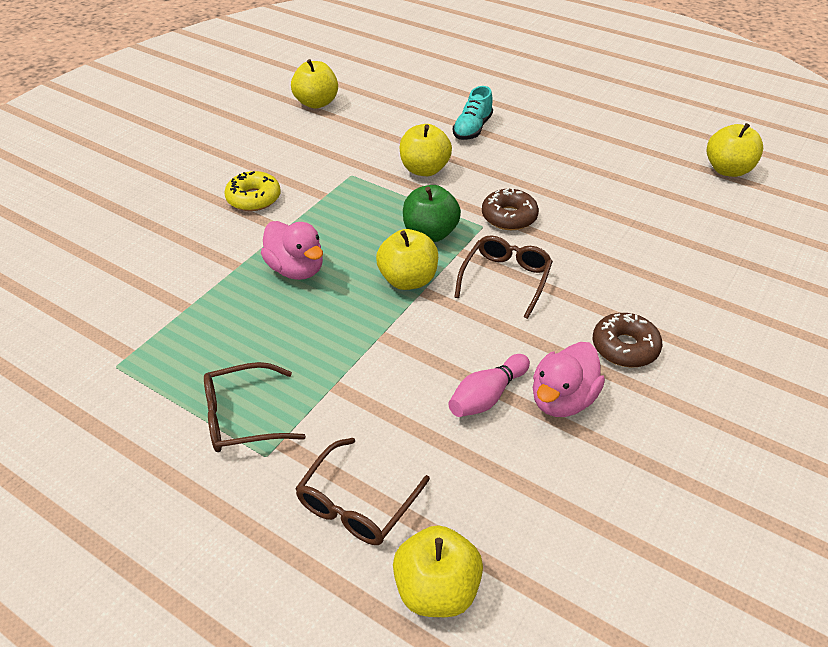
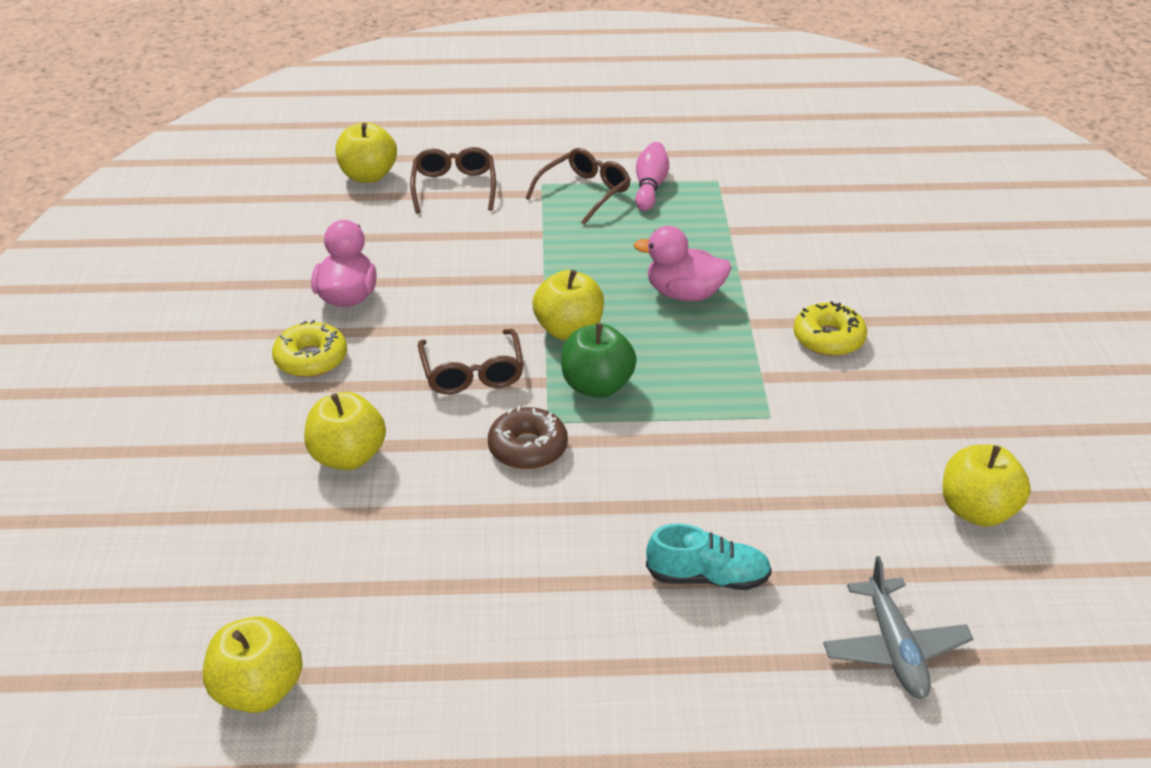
camera: 145 degrees right, 5 degrees down
(423, 83) = (894, 648): none -> grey plane
(424, 169) = (694, 467): yellow apple -> yellow apple (348, 457)
(472, 129) = (707, 577): turquoise shoe -> turquoise shoe turned 105 degrees clockwise
(487, 396) = (413, 274): pink bowling pin -> pink bowling pin (650, 187)
(624, 347) = (311, 359): brown donut -> yellow donut

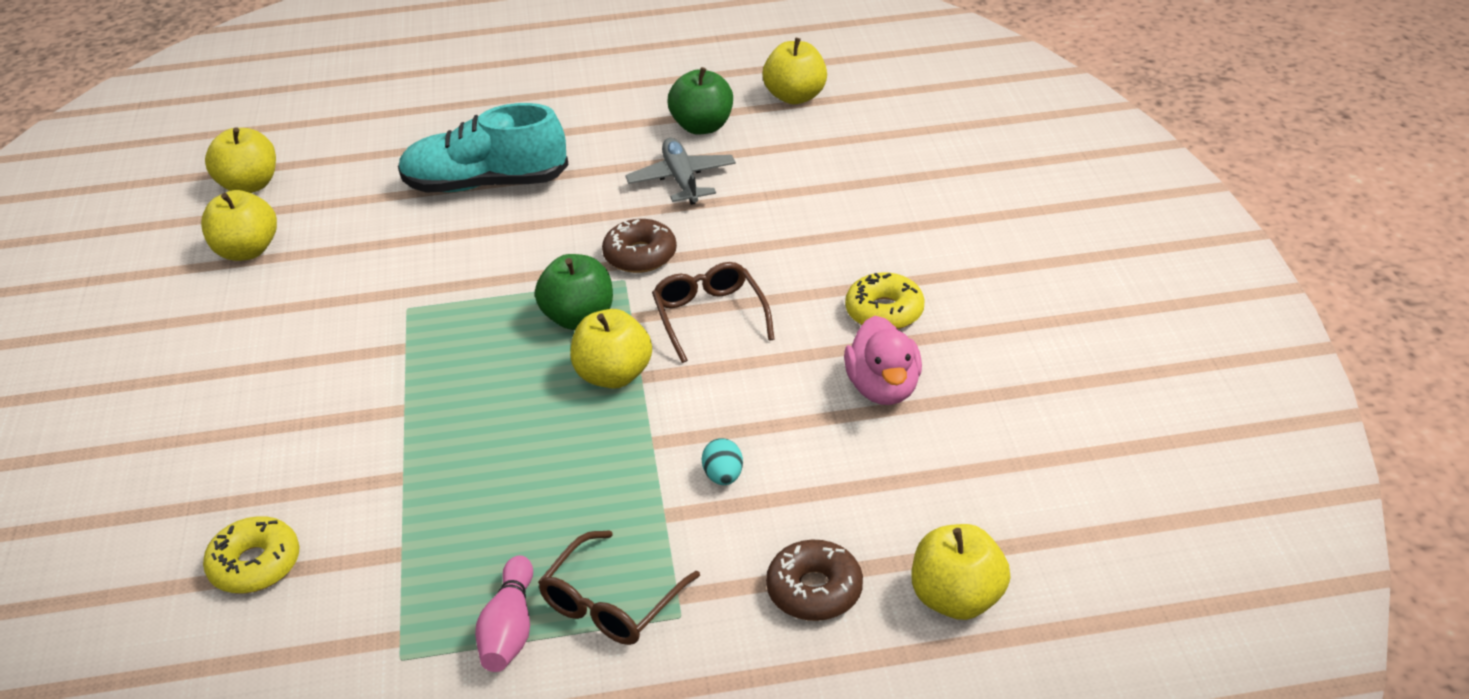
camera: 175 degrees right, 0 degrees up
(348, 457) = (801, 231): yellow apple -> yellow apple (249, 185)
(410, 645) = (702, 127): none -> green apple
(454, 187) = (814, 590): brown glasses -> brown donut
(495, 251) = (723, 476): none -> turquoise egg
(684, 294) = (477, 439): pink duck -> none
(707, 577) = (486, 184): turquoise shoe -> turquoise shoe, size x1.74
(828, 339) = (319, 399): yellow donut -> yellow donut (255, 565)
(894, 648) = (357, 160): grey plane -> grey plane (682, 180)

